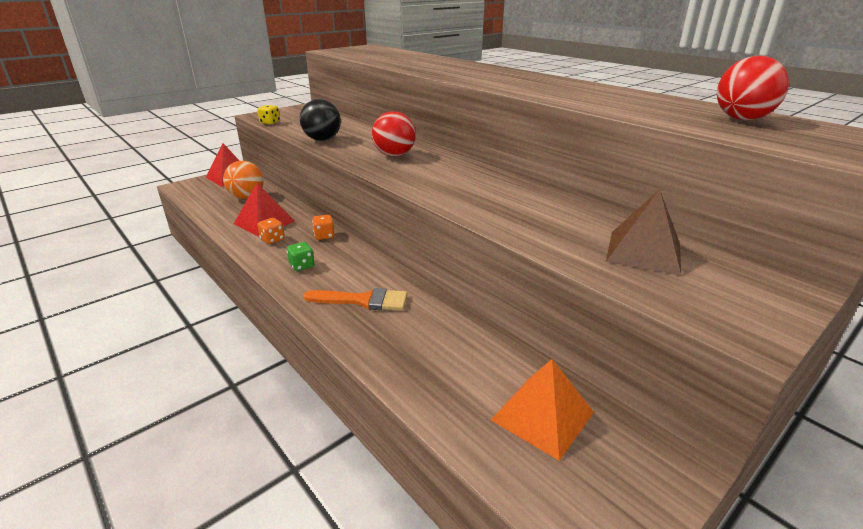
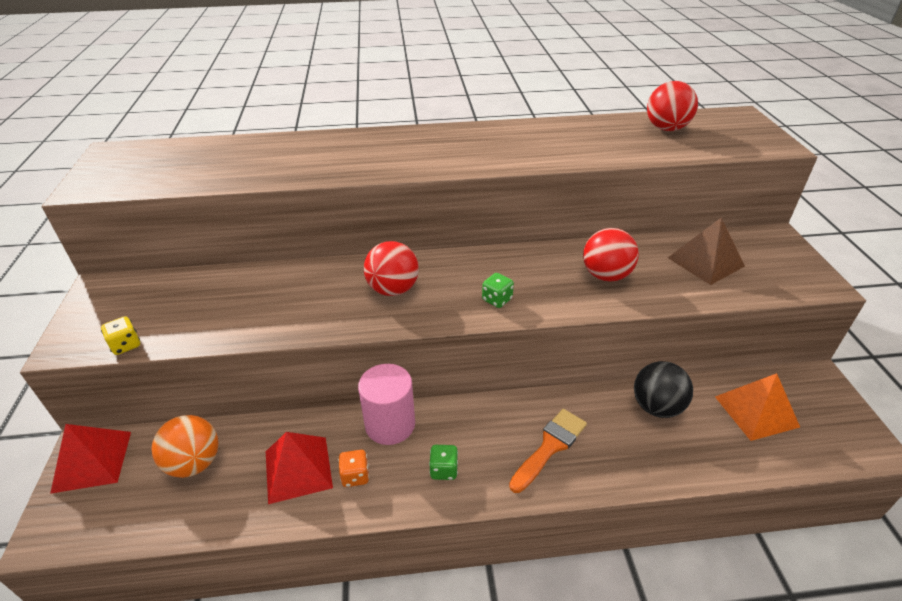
camera: 55 degrees left, 10 degrees up
(322, 139) = (271, 322): black ball -> black ball (656, 407)
(324, 236) = (390, 424): orange dice -> pink cylinder
(430, 183) = (497, 299): none -> green dice
(530, 212) = (606, 275): none -> red ball

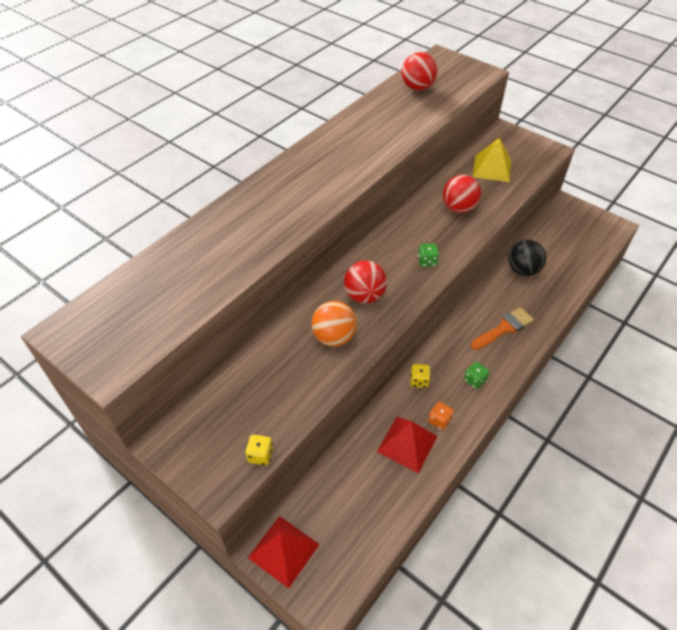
camera: 45 degrees left, 10 degrees up
(194, 463) = (347, 493): orange ball -> orange ball (334, 337)
(390, 424) = (419, 381): pink cylinder -> yellow dice
(550, 446) = (504, 328): orange brush -> orange brush turned 60 degrees clockwise
(705, 262) = (492, 168): brown pyramid -> yellow pyramid
(756, 411) = (561, 241): orange pyramid -> none

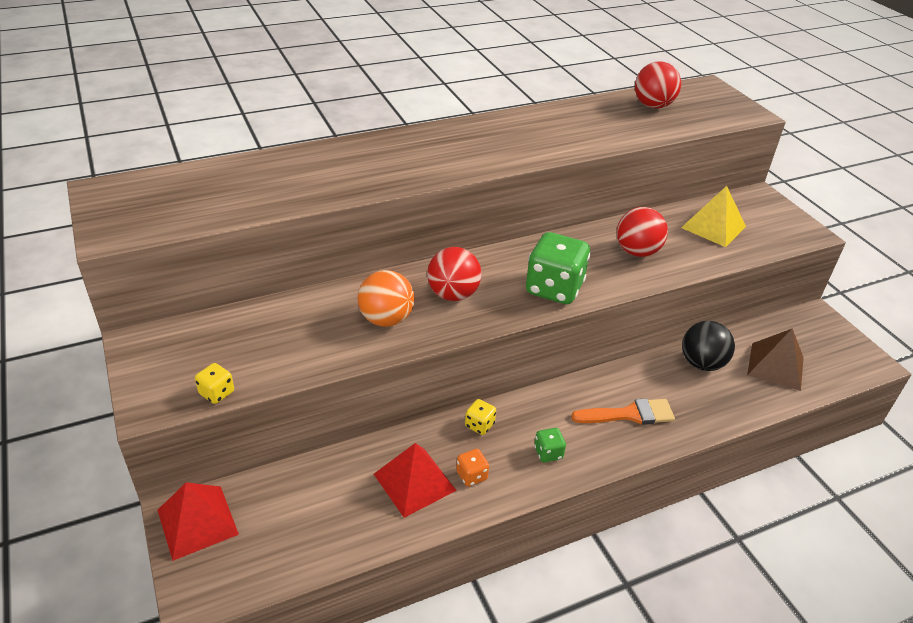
camera: 25 degrees right, 10 degrees down
(427, 261) = (554, 289): green dice -> green dice, size x2.19
(565, 253) = (775, 366): none -> brown pyramid

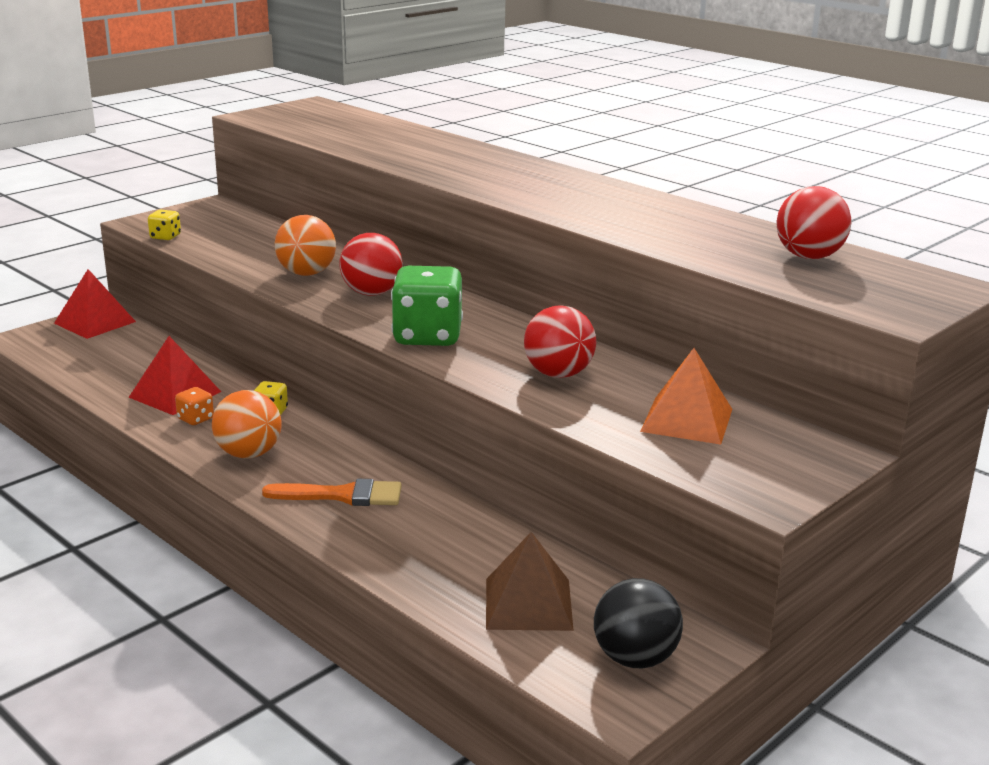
camera: 70 degrees right, 15 degrees down
(548, 453) = (249, 454): green dice -> orange ball
(629, 414) = (342, 495): orange brush -> orange brush turned 60 degrees counterclockwise
(701, 363) = (483, 539): black ball -> black ball (635, 658)
(713, 227) = (687, 420): yellow pyramid -> orange pyramid

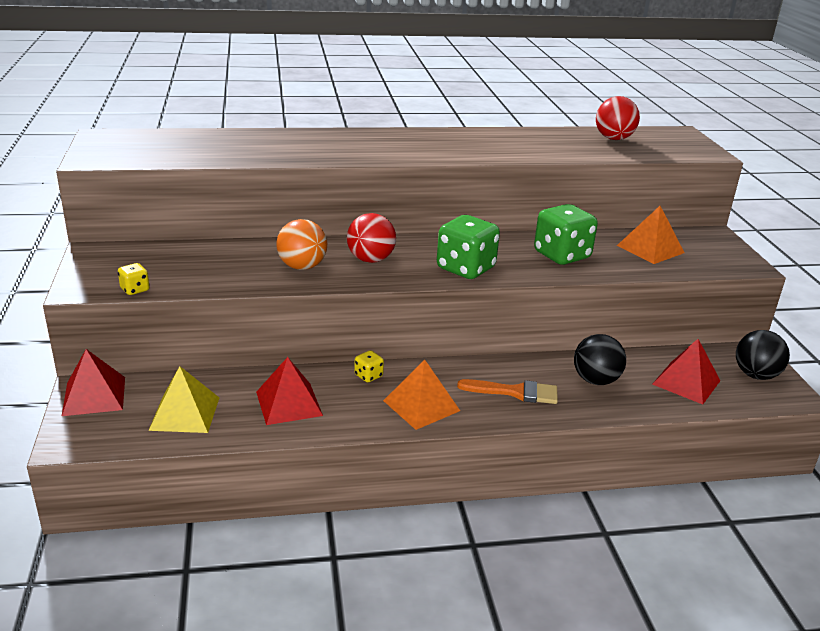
camera: 55 degrees left, 5 degrees up
(108, 361) = (185, 413): none -> yellow pyramid
(195, 419) = (342, 408): orange dice -> none
(249, 454) = (421, 405): orange ball -> orange pyramid
(342, 495) = (515, 392): orange brush -> orange brush turned 60 degrees clockwise
(440, 537) = (595, 380): none -> black ball
(528, 604) = (686, 382): brown pyramid -> red pyramid
(558, 374) = (561, 255): red ball -> green dice

